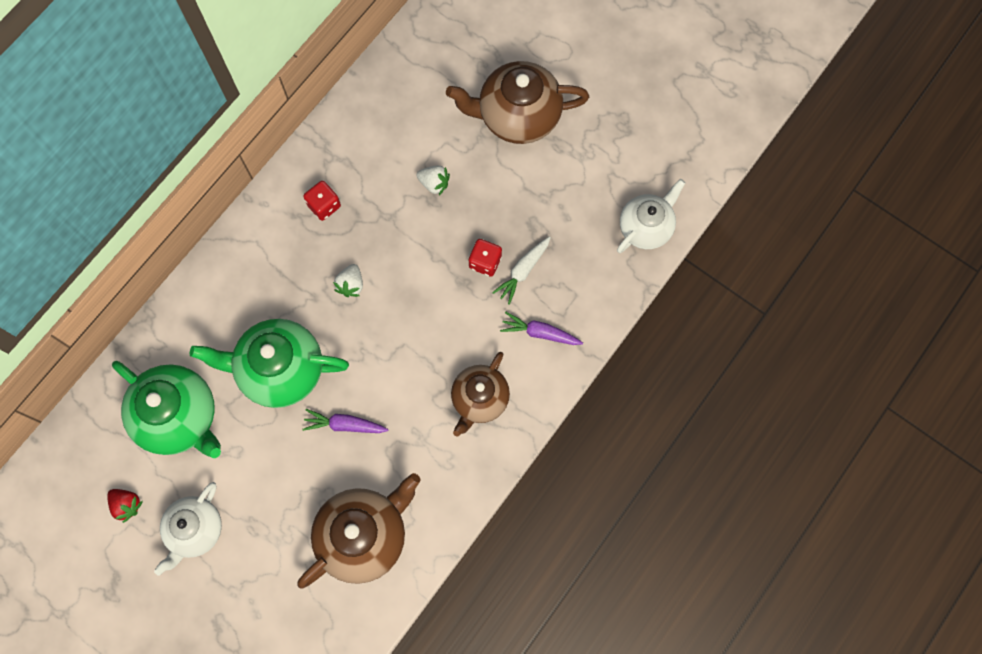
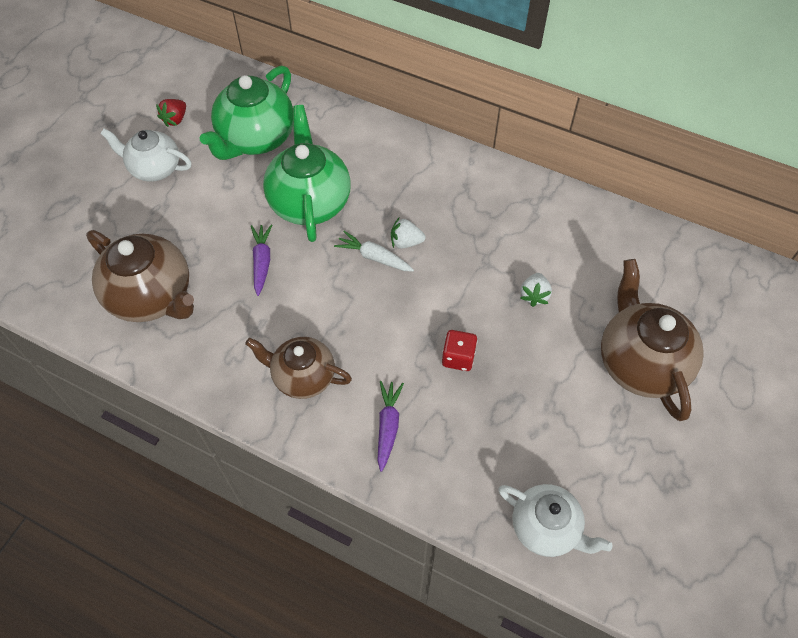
camera: 80 degrees right, 15 degrees down
(324, 205) = (482, 206): red dice -> none
(523, 271) = (456, 397): white carrot -> white carrot (374, 257)

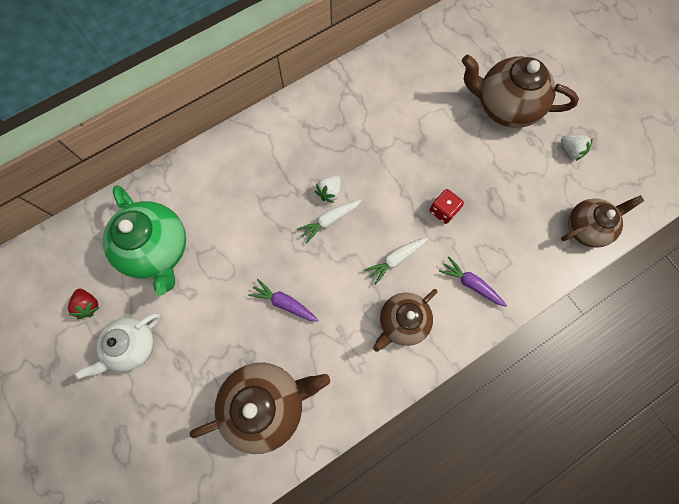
camera: 60 degrees left, 15 degrees up
(309, 202) = (249, 240): green teapot -> none
(370, 337) = (395, 259): none -> white carrot
(534, 295) = (422, 136): white strawberry -> white strawberry (571, 151)
(546, 528) = (586, 227): white teapot -> brown teapot

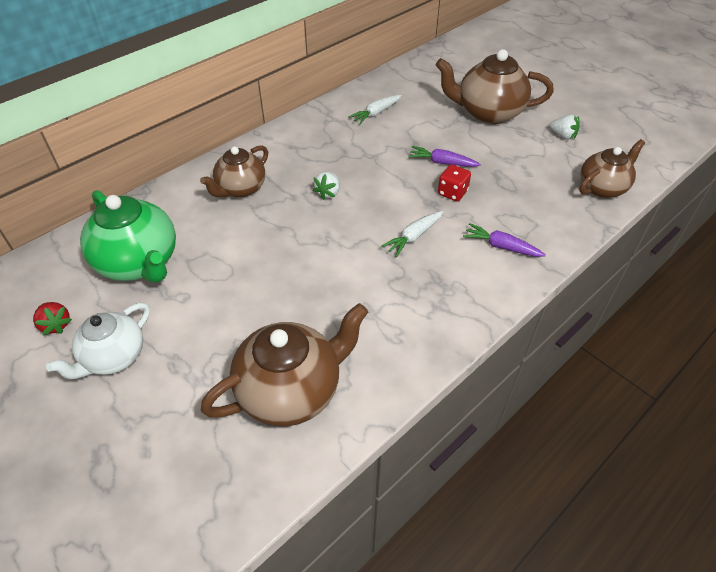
camera: 10 degrees left, 25 degrees down
(284, 303) = (296, 290): purple carrot -> purple carrot (442, 163)
(329, 220) = (333, 215): white carrot -> white carrot (376, 113)
(402, 322) = (436, 289): brown teapot -> brown teapot (241, 189)

